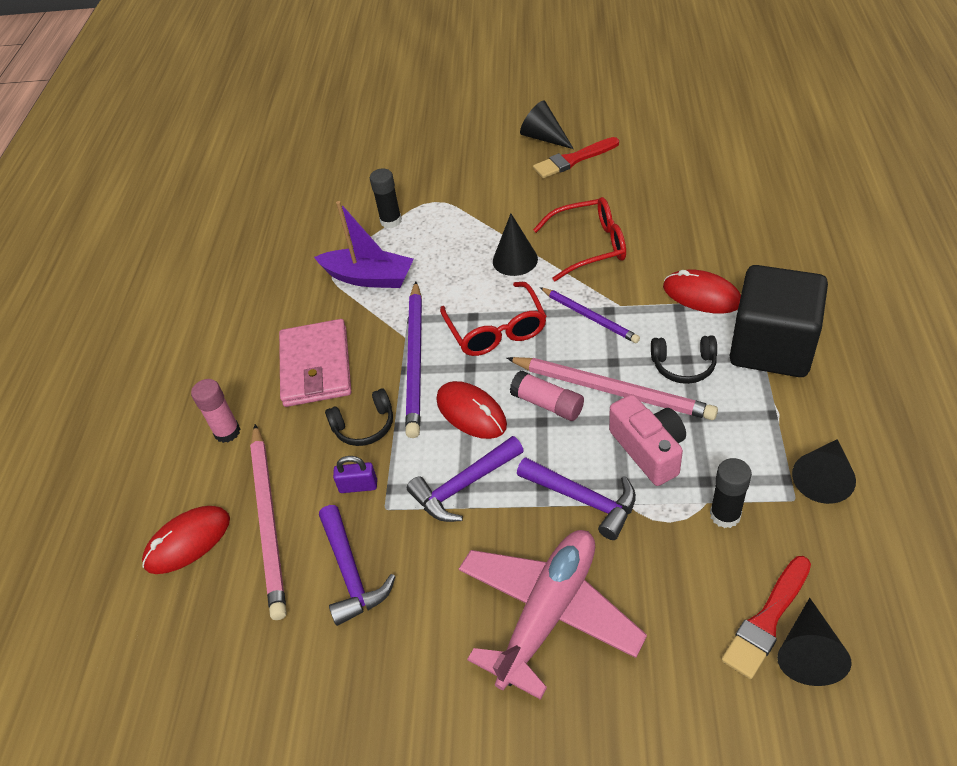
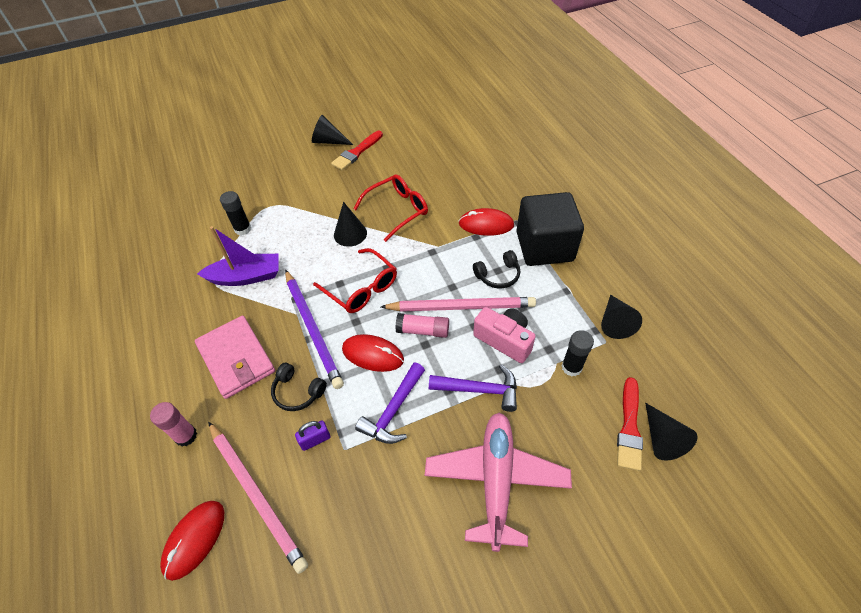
camera: 30 degrees left, 5 degrees up
(351, 573) = (342, 509): purple hammer -> none
(364, 426) = (297, 392): black headphones -> black headphones turned 75 degrees clockwise
(590, 317) = (421, 260): purple pencil -> none

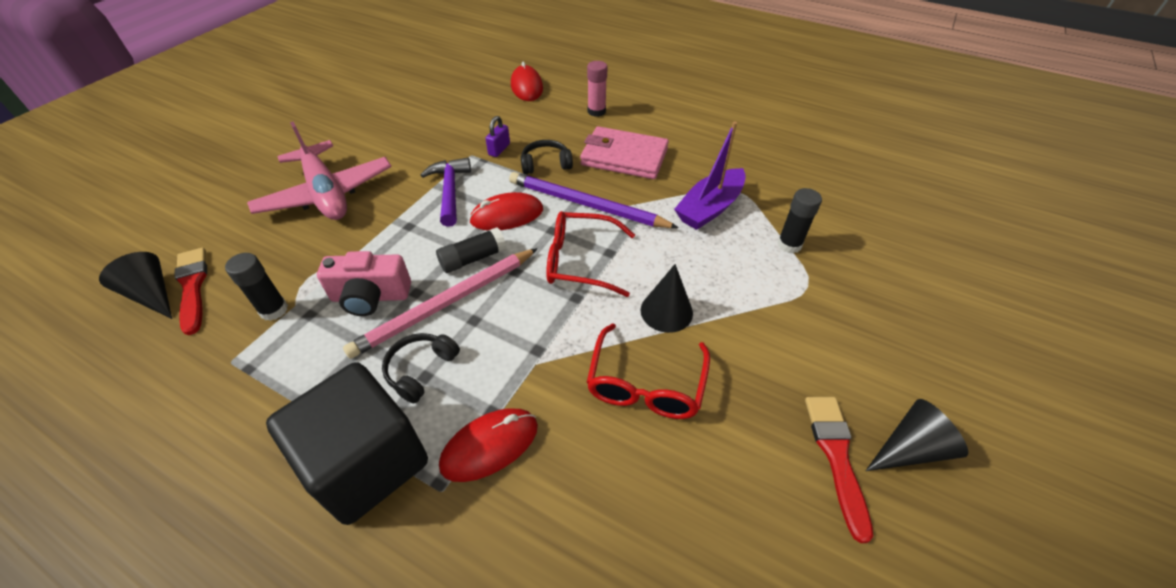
camera: 140 degrees right, 5 degrees down
(256, 495) = (510, 113): pink pencil -> none
(423, 330) = (473, 258): pink glue stick -> black glue stick
(480, 390) = (375, 241): purple hammer -> none
(615, 322) = (218, 396): black cone -> none

